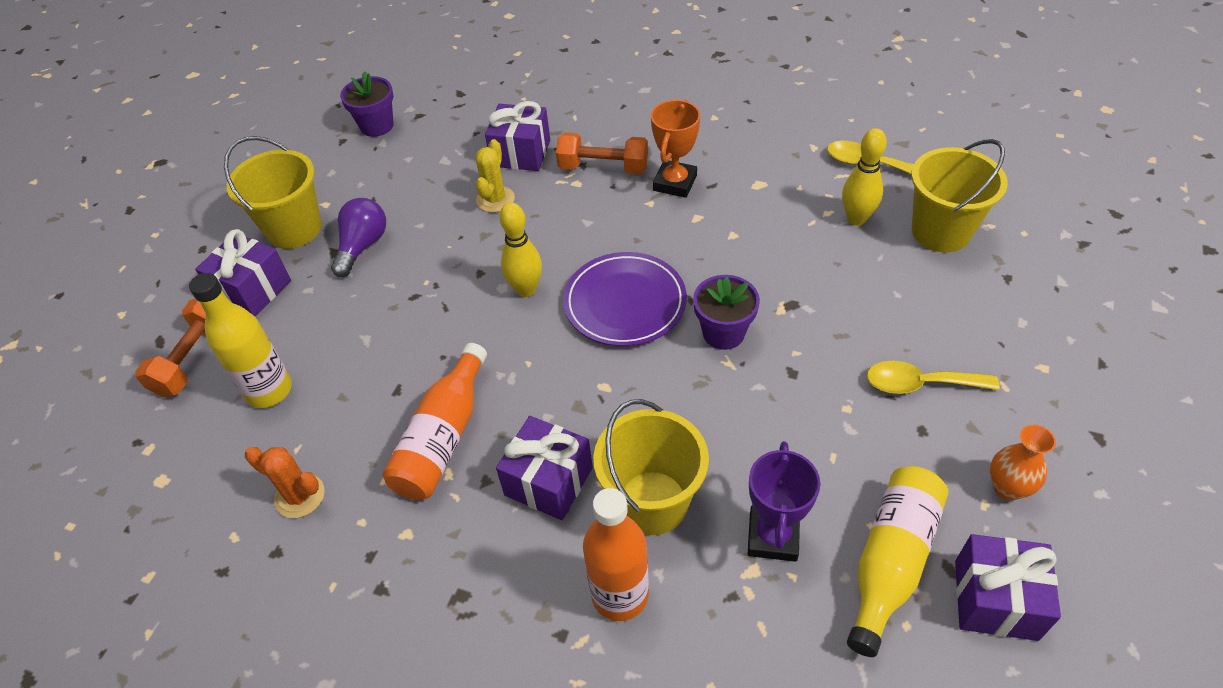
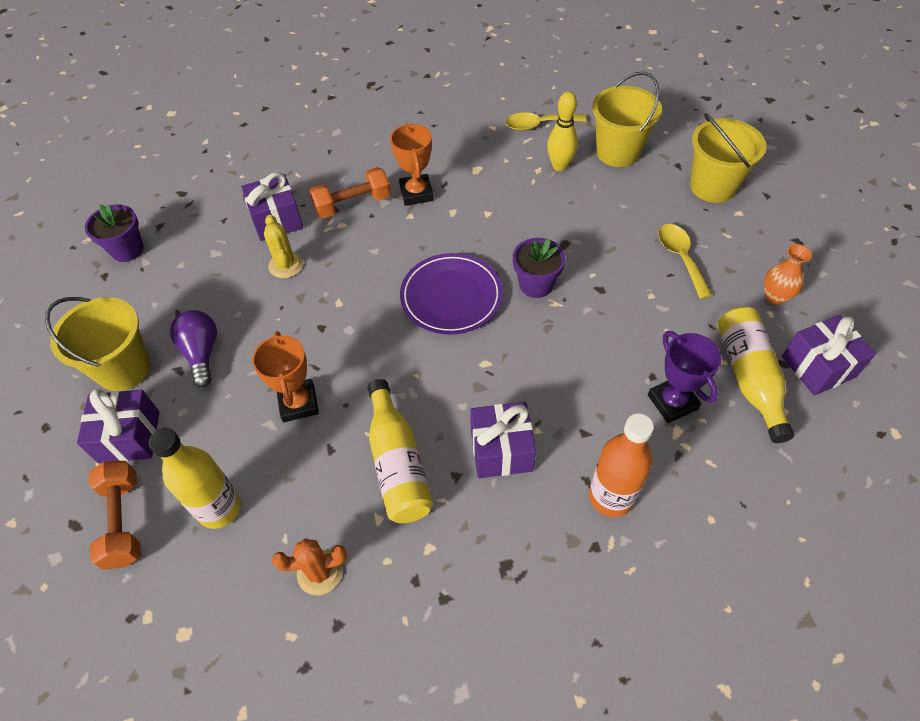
camera: 35 degrees left, 5 degrees up
(404, 333) = (298, 403): none -> orange trophy
(443, 437) = (398, 463): orange bottle -> yellow bottle
(526, 289) = (369, 322): yellow bowling pin -> none
(652, 502) = (582, 424): yellow bucket -> yellow bucket (712, 186)
(919, 384) = (680, 258): yellow spoon -> yellow spoon turned 105 degrees clockwise

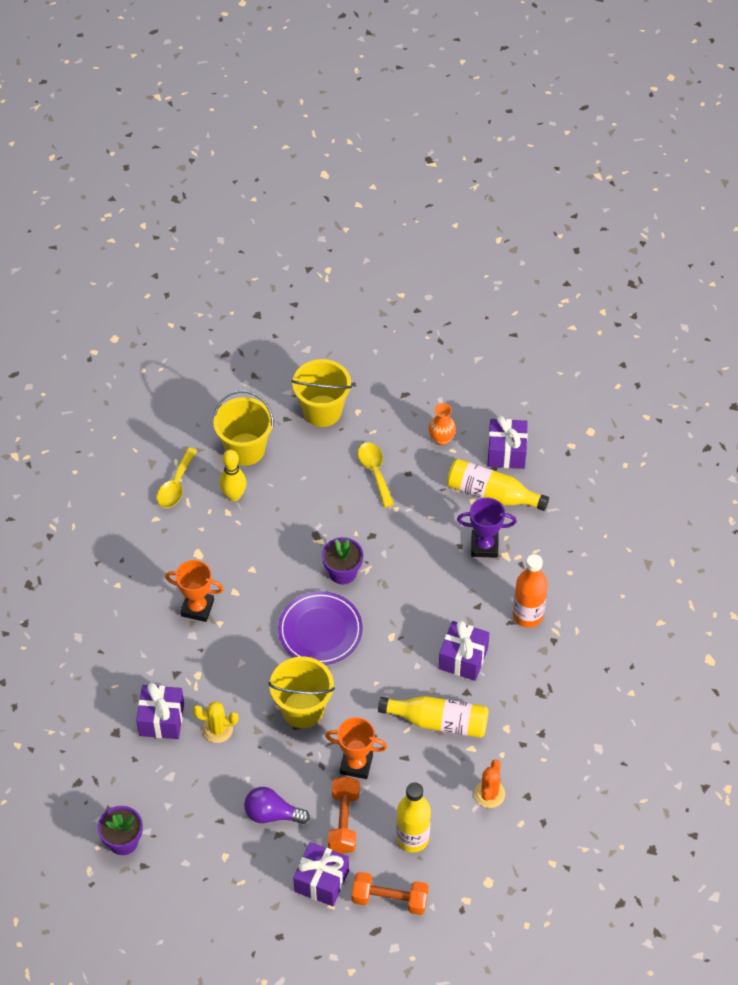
camera: 65 degrees left, 0 degrees up
(124, 368) = (255, 871): yellow bucket -> yellow bucket (302, 709)
(353, 204) = (179, 658): orange dumbbell -> orange dumbbell (344, 821)
(680, 258) = (375, 472): yellow spoon -> yellow spoon turned 60 degrees clockwise

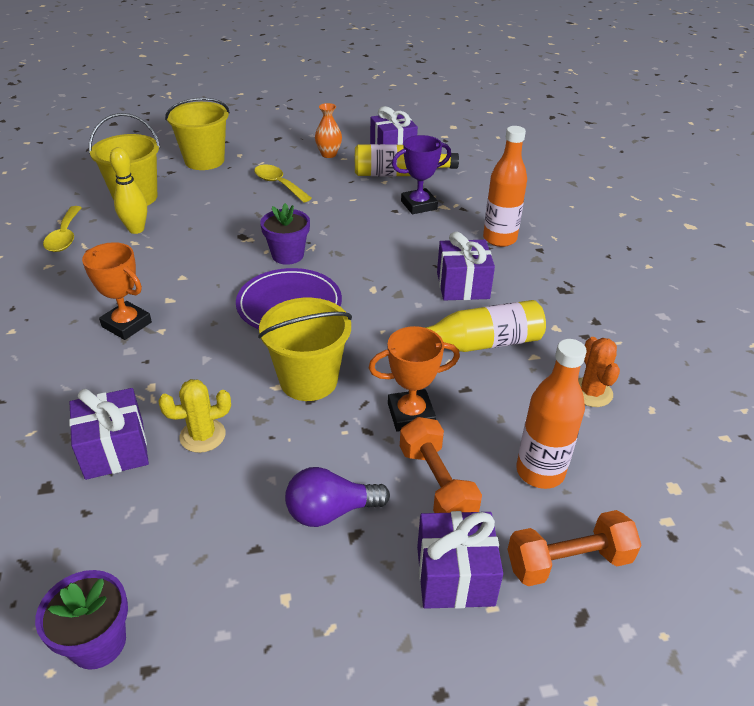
camera: 25 degrees left, 15 degrees down
(197, 608) = (126, 324): orange trophy -> orange trophy turned 45 degrees clockwise
(412, 838) = (540, 472): yellow bottle -> orange bottle

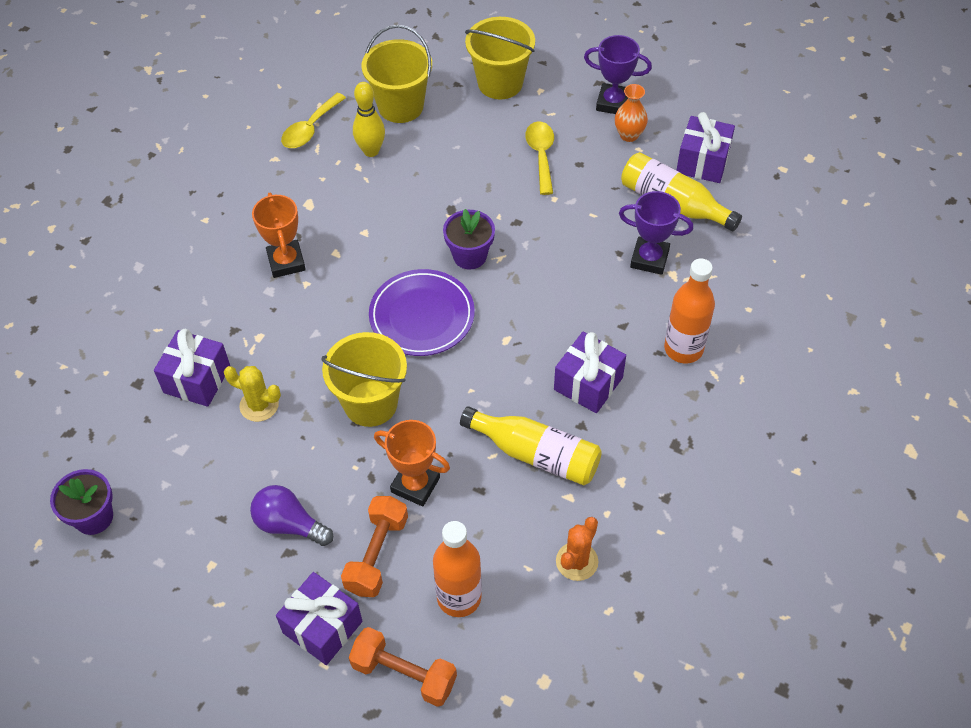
camera: 40 degrees right, 15 degrees up
(299, 144) = (613, 103): none -> purple trophy

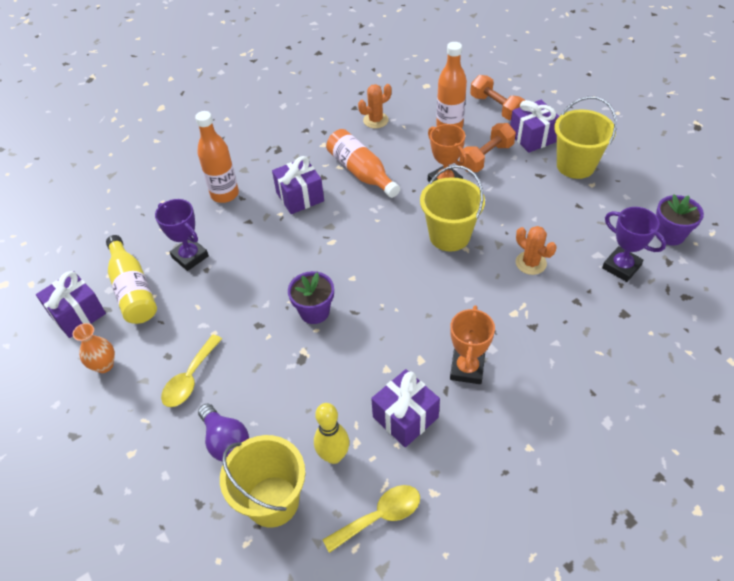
camera: 150 degrees left, 5 degrees down
(197, 379) = (574, 298): purple gift -> purple gift (405, 417)
(259, 405) = (531, 263): yellow cactus -> orange cactus
(289, 524) = (534, 188): purple light bulb -> purple light bulb (225, 441)
(422, 316) = (380, 280): purple plate -> none
(500, 83) = (158, 482): yellow bucket -> yellow bucket (575, 165)
(536, 454) = (361, 172): yellow bottle -> orange bottle
(613, 103) = (84, 405): purple trophy -> purple trophy (621, 267)

